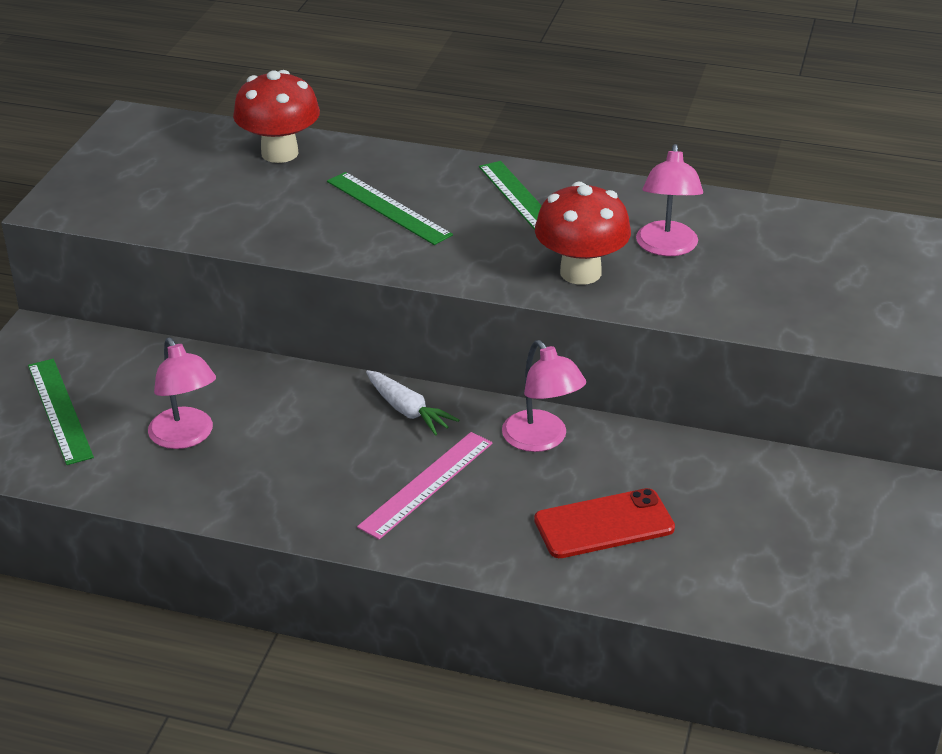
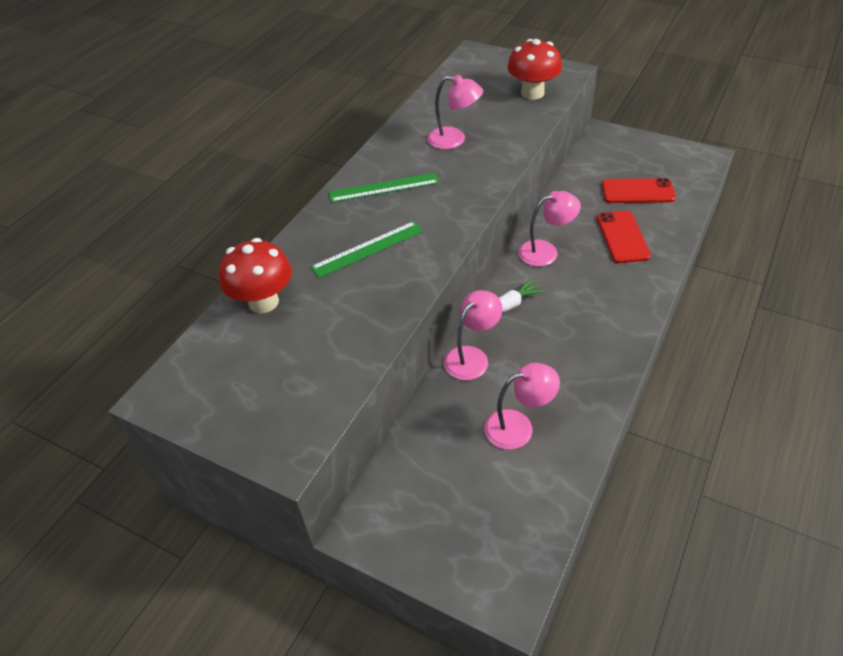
camera: 75 degrees left, 10 degrees up
(59, 410) = (471, 511): green ruler -> none
(302, 387) = (472, 357): none -> pink lamp
(426, 484) = (582, 304): pink ruler -> none
(580, 272) = (472, 174): red mushroom -> red mushroom (532, 93)
(743, 541) = (637, 191): none -> red phone

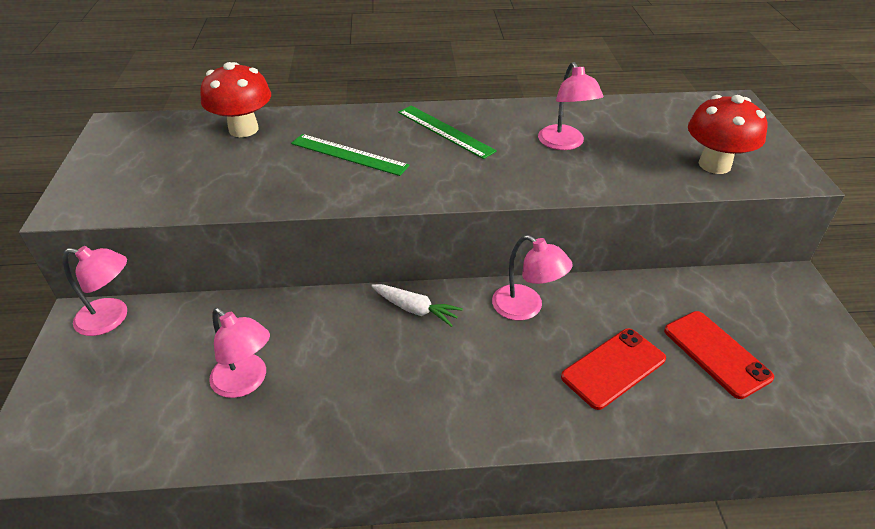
camera: 55 degrees right, 5 degrees down
(472, 357) = (324, 310): pink lamp -> pink lamp (112, 318)

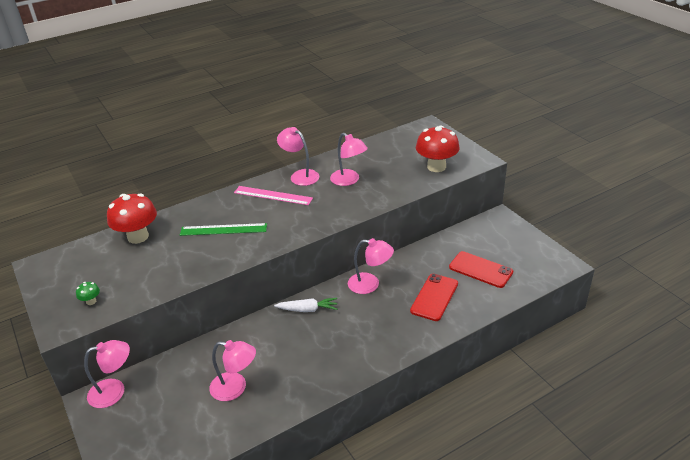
camera: 25 degrees left, 5 degrees down
(125, 189) = (91, 301): none -> green mushroom
(445, 131) = (273, 195): green ruler -> pink ruler
(500, 116) = (300, 175): none -> pink lamp

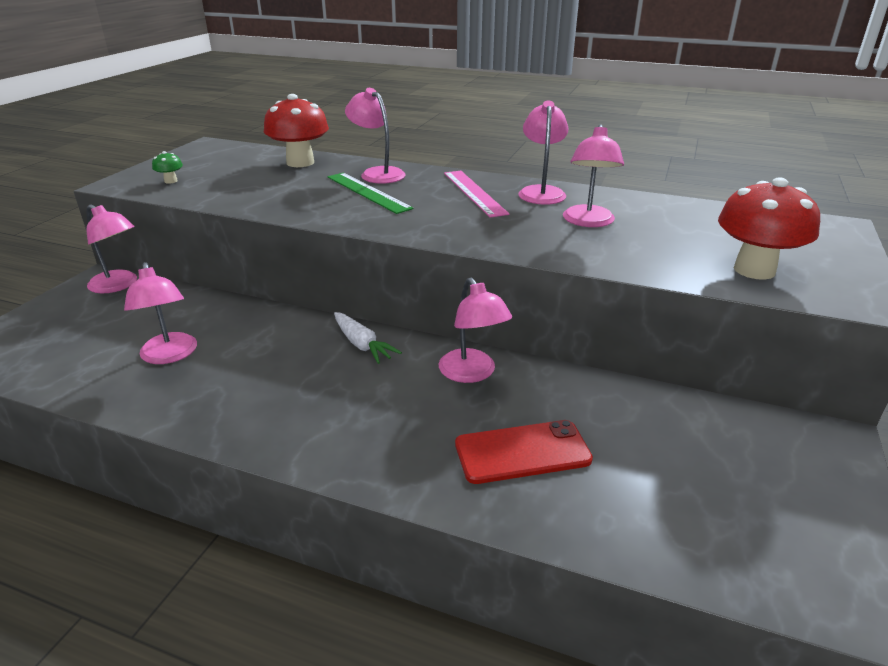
camera: 50 degrees right, 5 degrees down
(200, 215) = (377, 173): none -> pink lamp
(480, 270) = (662, 478): red phone -> none

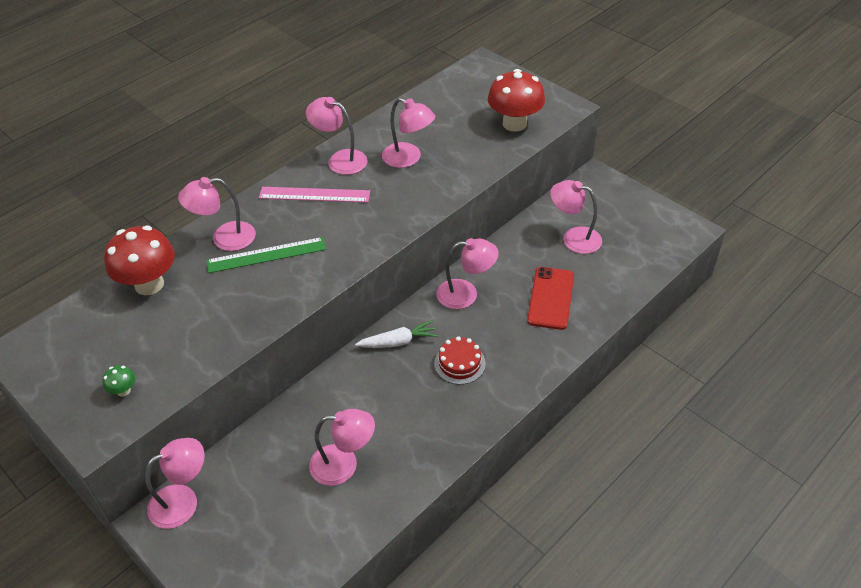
camera: 65 degrees left, 15 degrees up
(350, 398) = (459, 363): none -> red cake
(670, 447) = (574, 238): none -> pink lamp

